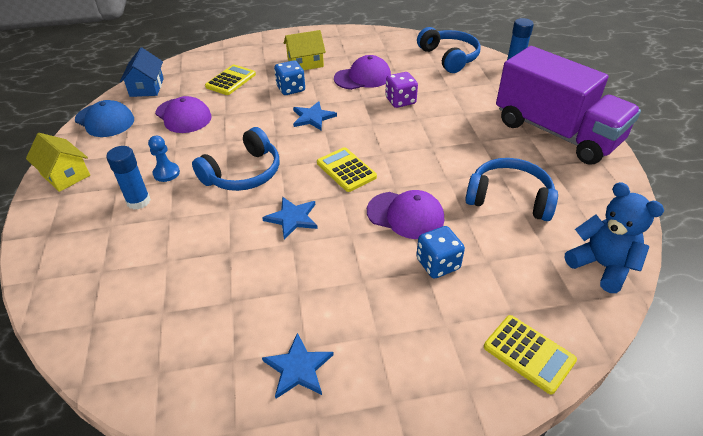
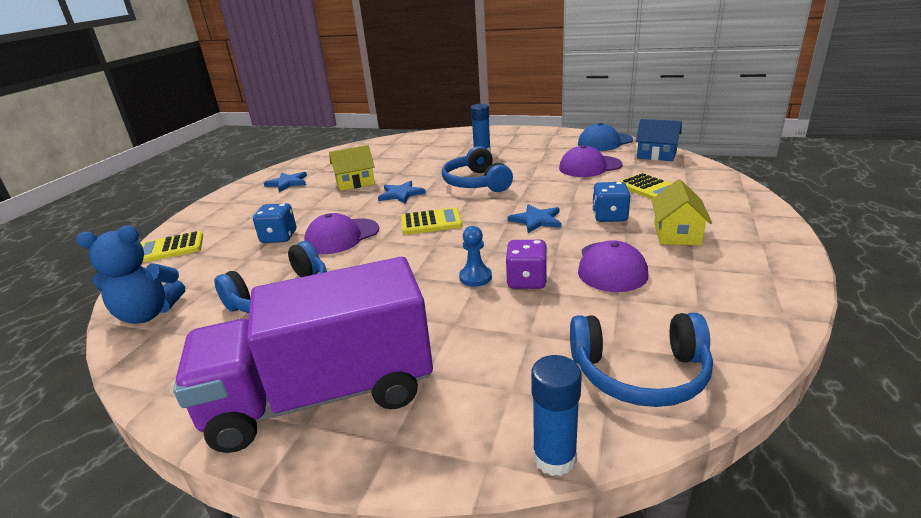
camera: 120 degrees right, 15 degrees down
(65, 175) = (536, 134): yellow house -> yellow house (355, 183)
(166, 173) = (506, 159): blue pawn -> blue pawn (475, 277)

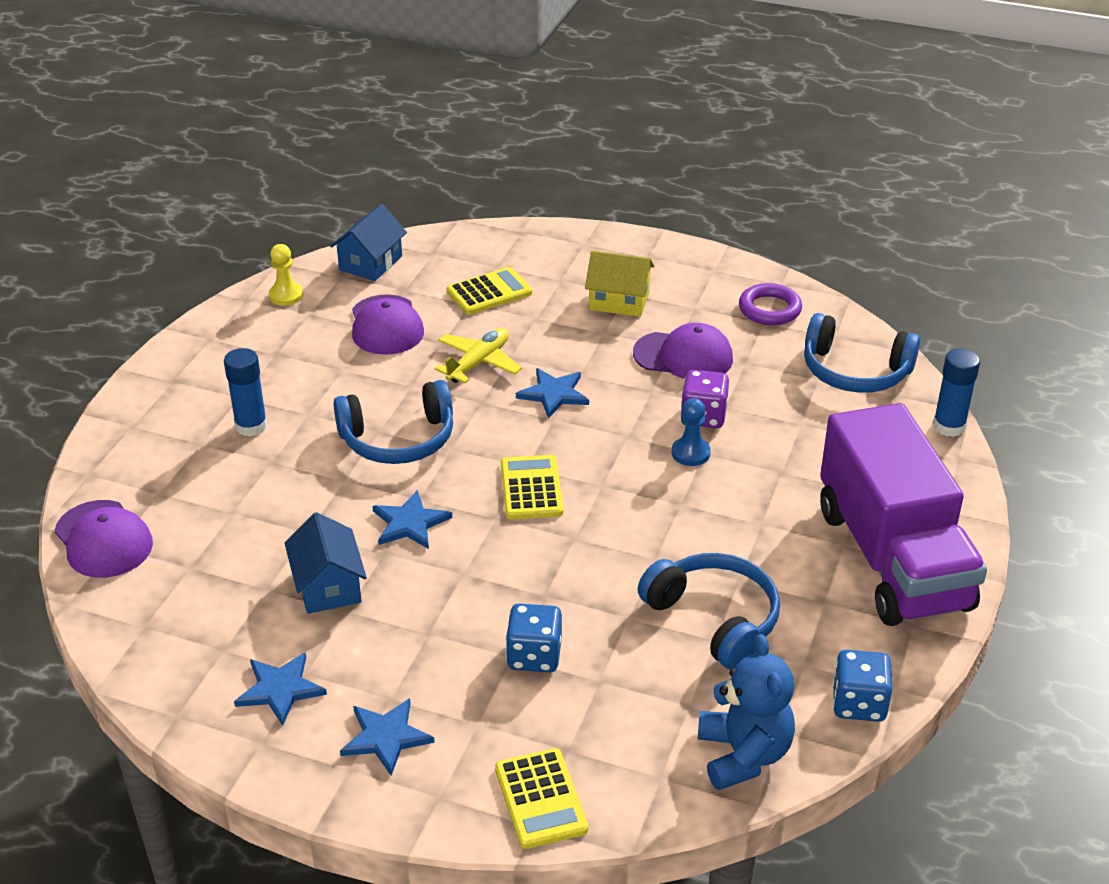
camera: 90 degrees left, 10 degrees up
(242, 207) = (386, 737): none -> blue star
(342, 236) = (552, 580): purple cap -> purple cap (103, 539)
(355, 183) = (328, 586): yellow house -> blue house
(562, 194) = (478, 363): none -> yellow plane
(604, 142) = (286, 295): blue cap -> yellow pawn
(609, 216) = (561, 337): blue dice -> blue dice (858, 703)
(640, 373) = (855, 371): blue headphones -> blue headphones turned 105 degrees clockwise
(725, 310) = (769, 309): none -> purple ring

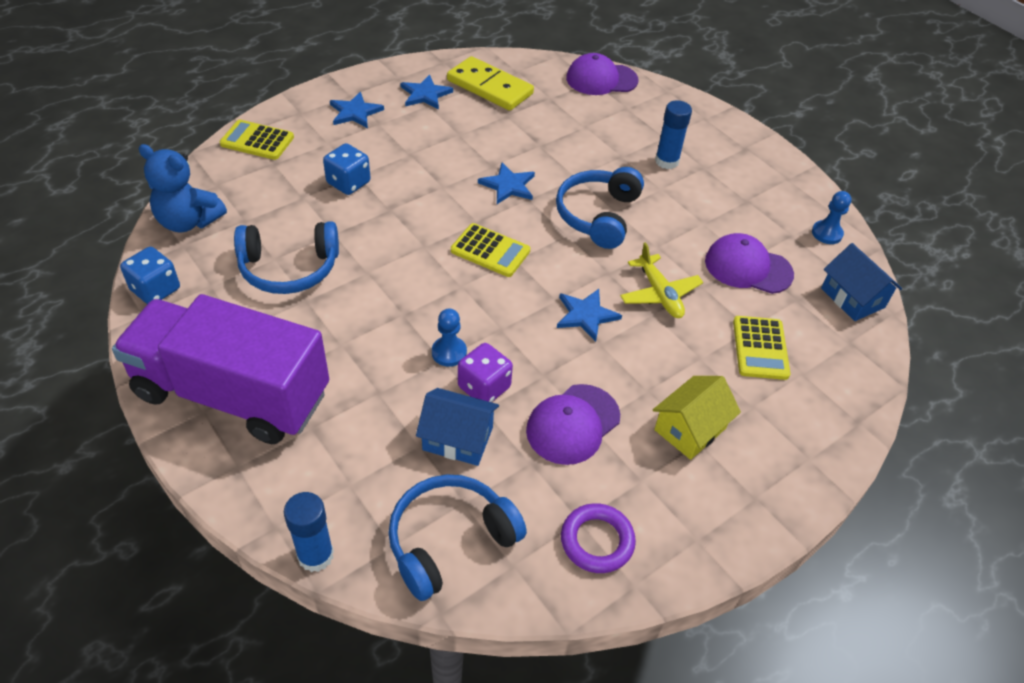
camera: 120 degrees right, 10 degrees up
(208, 634) = (490, 87): none -> yellow domino
(286, 295) = (827, 233): yellow pawn -> blue pawn
(328, 586) = (485, 136): blue house -> blue house (458, 438)

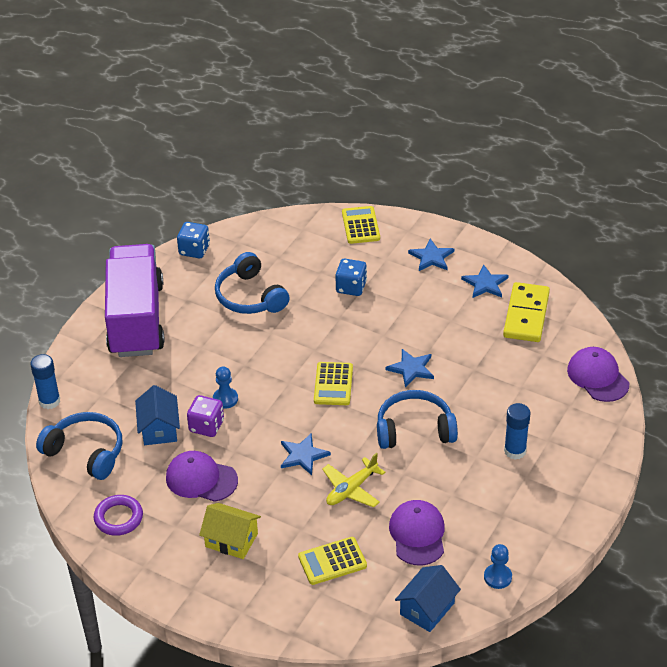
camera: 70 degrees right, 5 degrees down
(188, 221) = (260, 234): blue teddy bear -> none

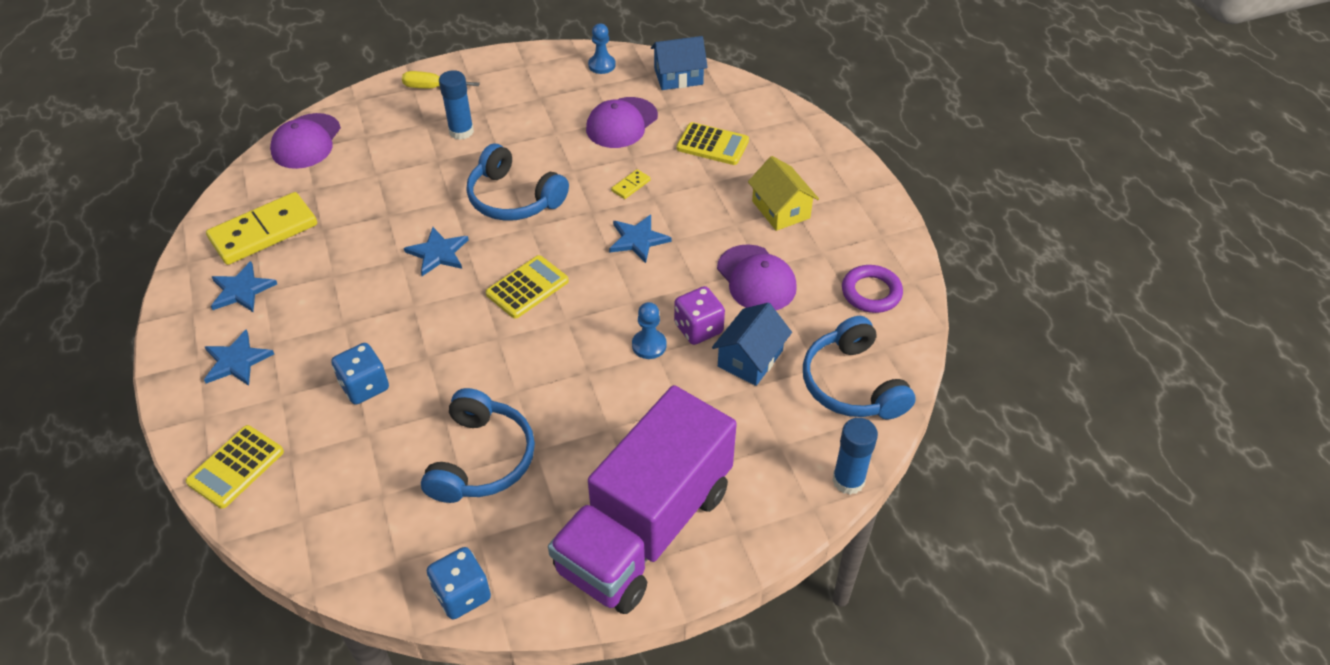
camera: 140 degrees left, 5 degrees up
(351, 489) = (631, 186): yellow plane -> yellow domino
(586, 469) = (432, 87): none -> yellow screwdriver

